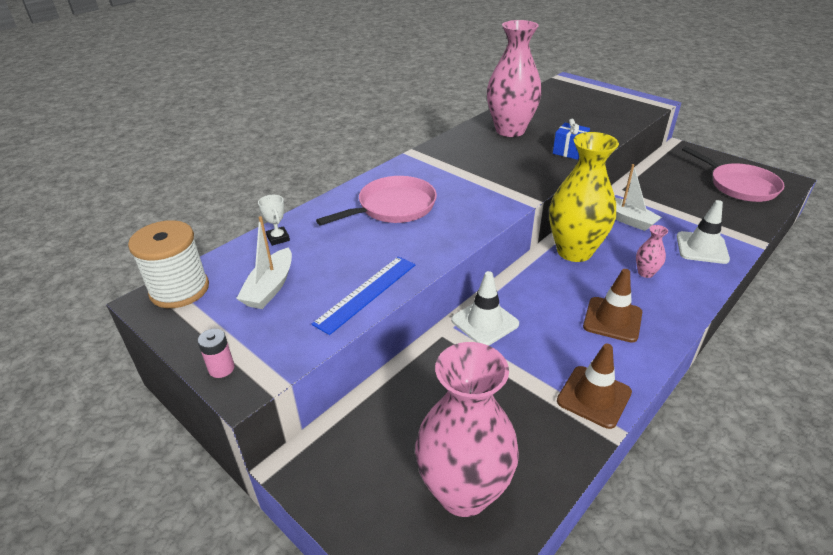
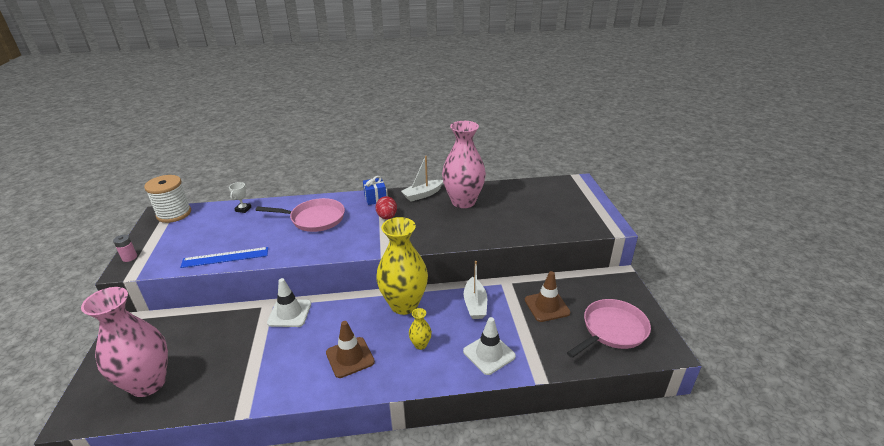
camera: 40 degrees right, 5 degrees down
(270, 287) = (200, 232): white boat -> white boat (422, 194)
(466, 172) = (387, 217): none -> red egg
(569, 151) = (471, 233): blue gift -> blue gift (375, 198)
(594, 397) = (266, 388): brown traffic cone -> brown traffic cone (547, 306)
(645, 273) = (420, 344): pink vase -> yellow vase
(739, 185) = (612, 330): pink pan -> pink pan turned 135 degrees counterclockwise

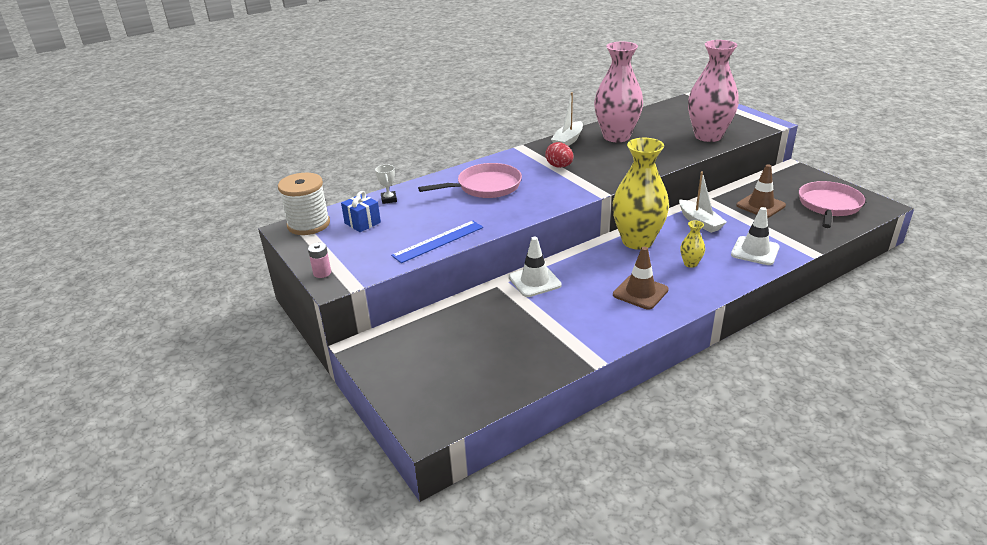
camera: 25 degrees left, 0 degrees up
(148, 383) = (467, 378): pink vase -> pink vase (708, 136)
(375, 198) = (524, 155): blue gift -> blue gift (362, 223)

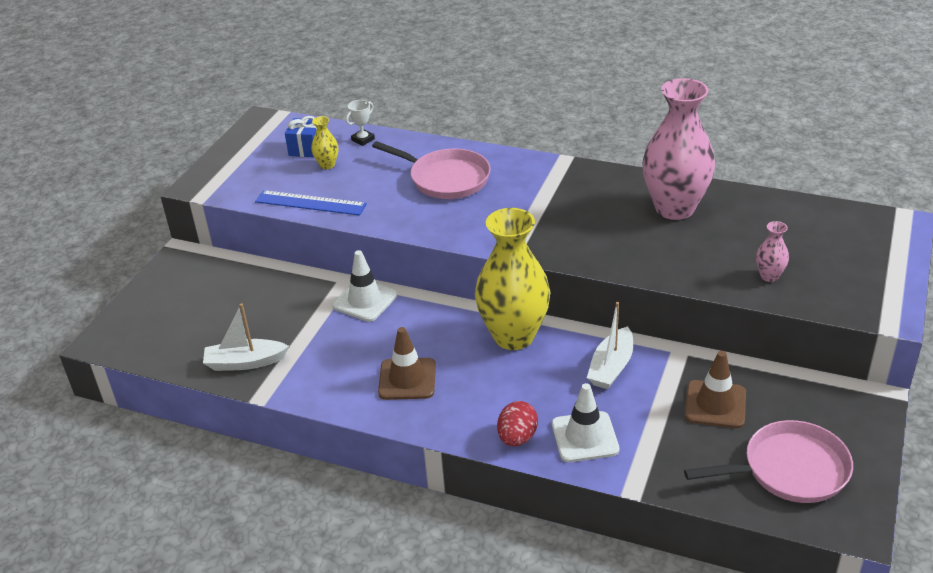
camera: 55 degrees right, 5 degrees up
(308, 224) = (278, 125): white spool -> none
(322, 273) = (207, 172): pink battery -> none
(559, 166) = (545, 202): red egg -> red egg (517, 437)
(568, 140) = (620, 180): white boat -> white boat (245, 362)
(690, 263) = (502, 394): yellow vase -> yellow vase (327, 165)
(708, 136) = (769, 276): pink vase -> pink vase, size x0.42

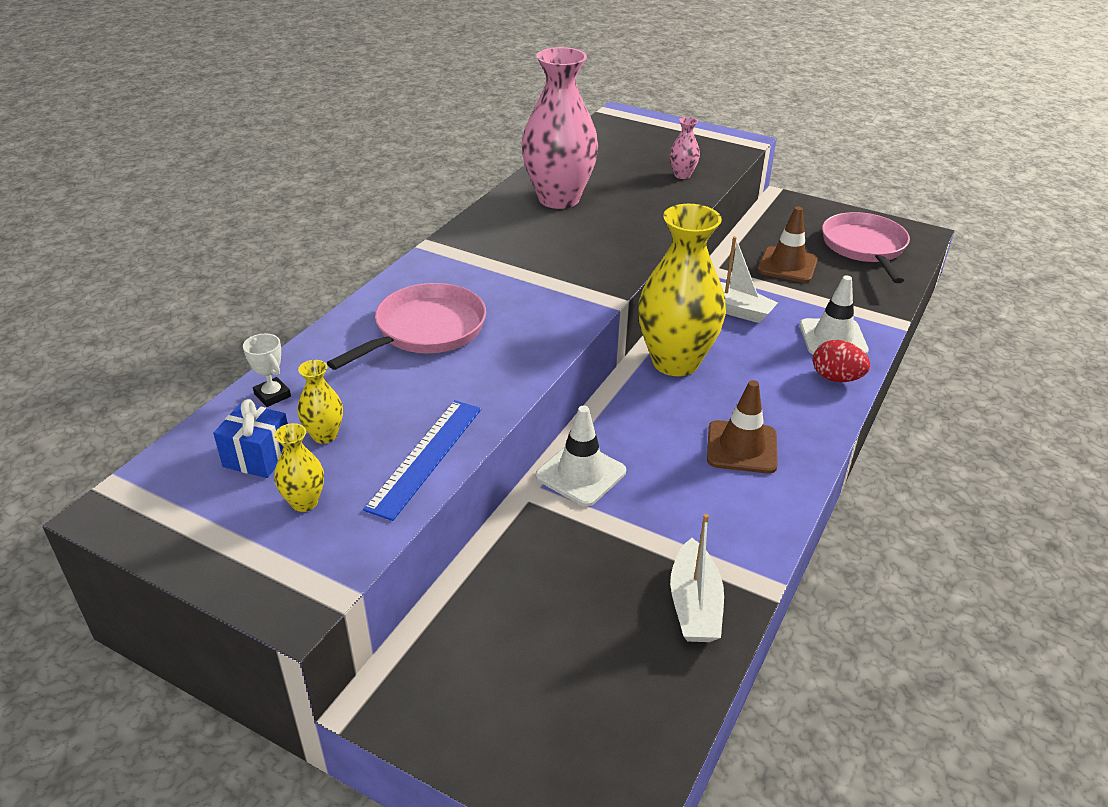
camera: 85 degrees left, 0 degrees up
(269, 171) = (304, 502): none -> yellow vase

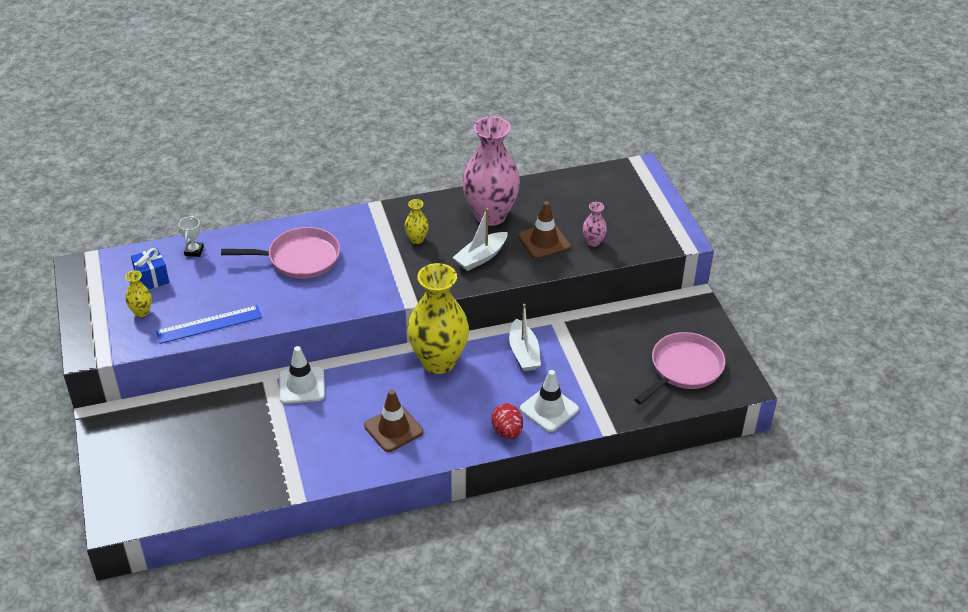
camera: 45 degrees right, 5 degrees up
(324, 435) = (187, 286): yellow vase -> yellow vase (417, 239)
(694, 604) = (257, 477): white boat -> white boat (481, 257)
(787, 265) = (609, 347): brown traffic cone -> brown traffic cone (544, 241)

